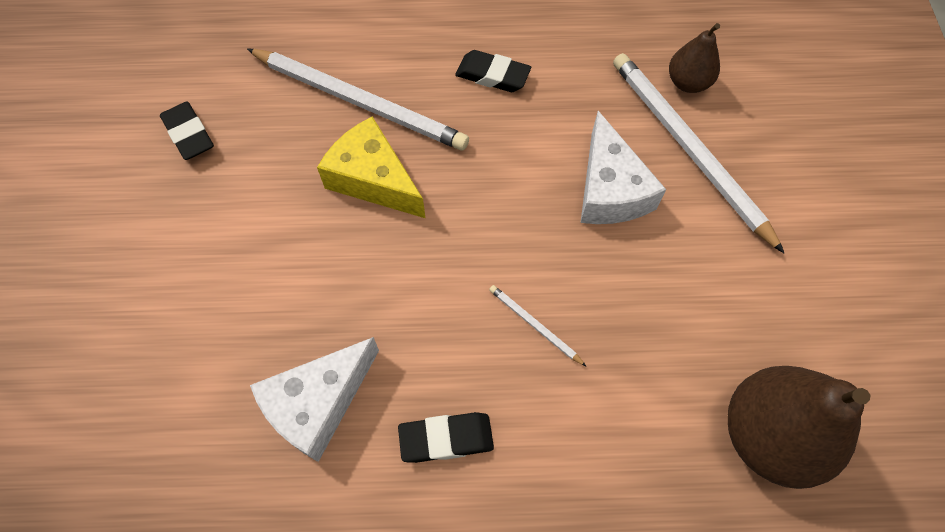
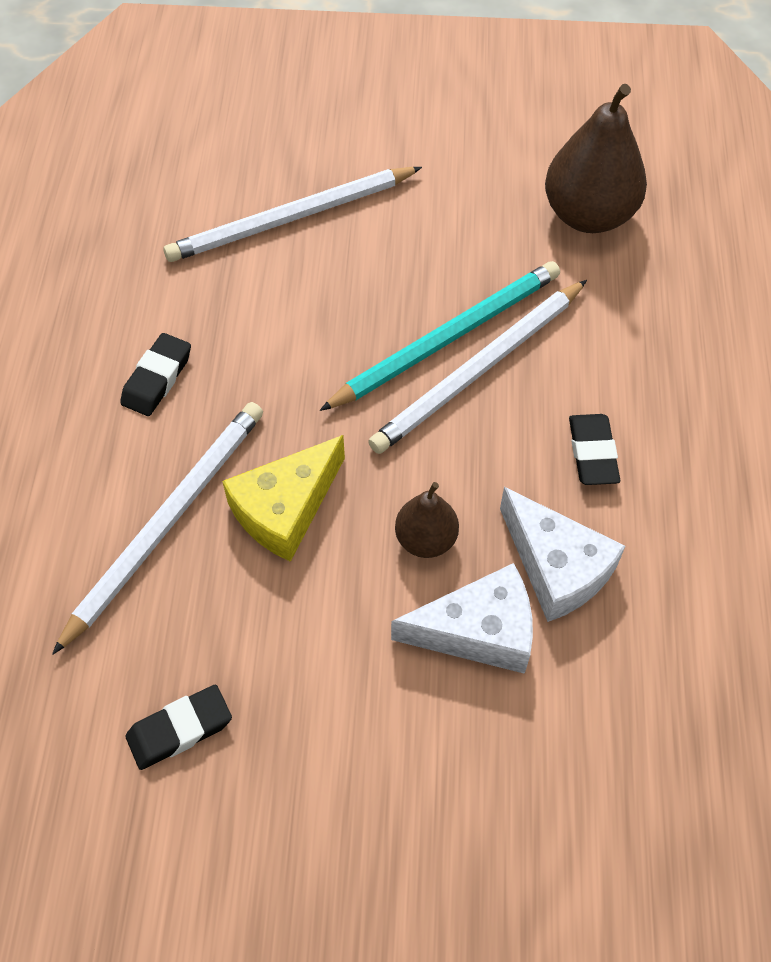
camera: 85 degrees left, 5 degrees down
(534, 325) = (478, 370): white pencil -> white pencil, size x2.41
(569, 294) = (447, 338): none -> turquoise pencil
(609, 190) = (331, 289): white cheese -> white cheese (478, 631)
(687, 83) = (207, 204): brown pear -> brown pear (426, 539)

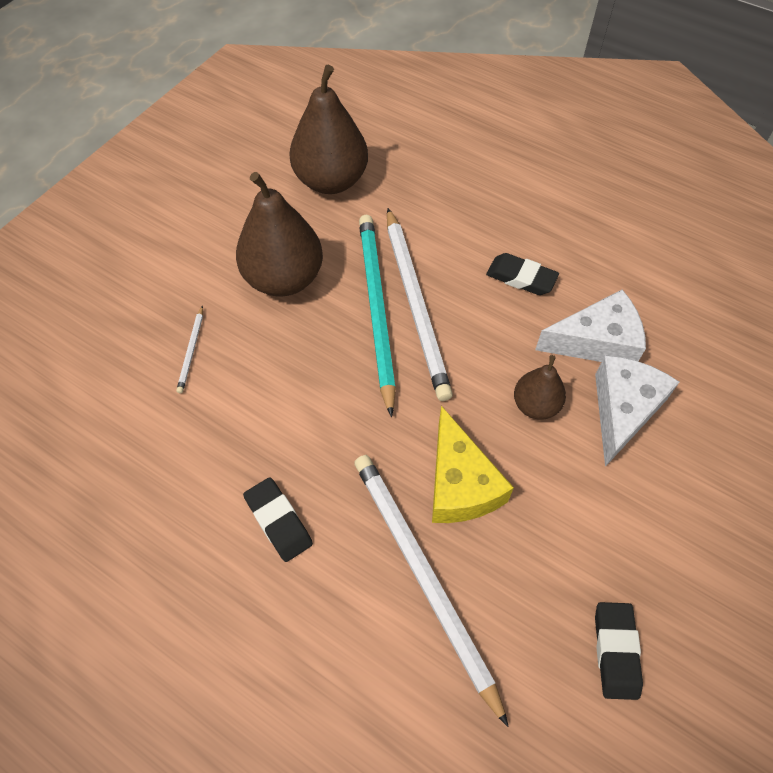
camera: 60 degrees left, 0 degrees up
(291, 218) = (191, 351): white pencil -> white pencil, size x0.41
(427, 243) = (284, 278): none -> brown pear

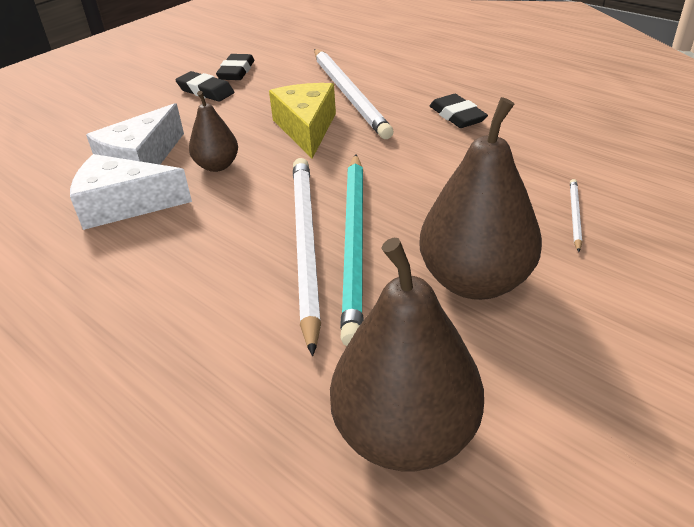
camera: 170 degrees left, 20 degrees down
(521, 278) = (163, 265): black eraser -> black eraser (205, 91)

